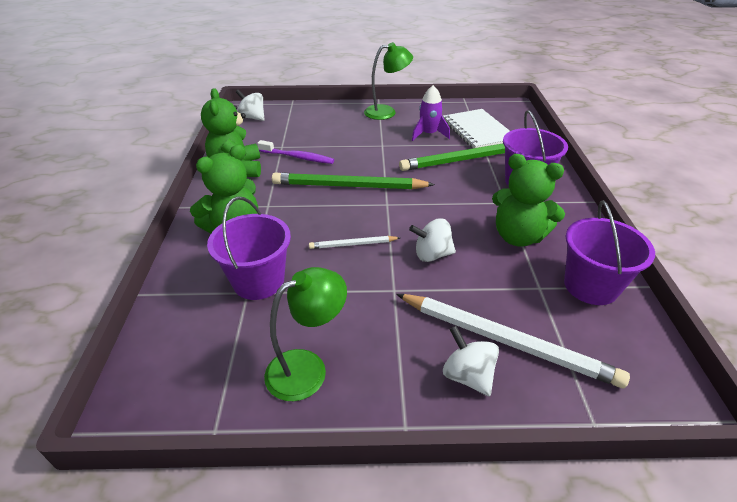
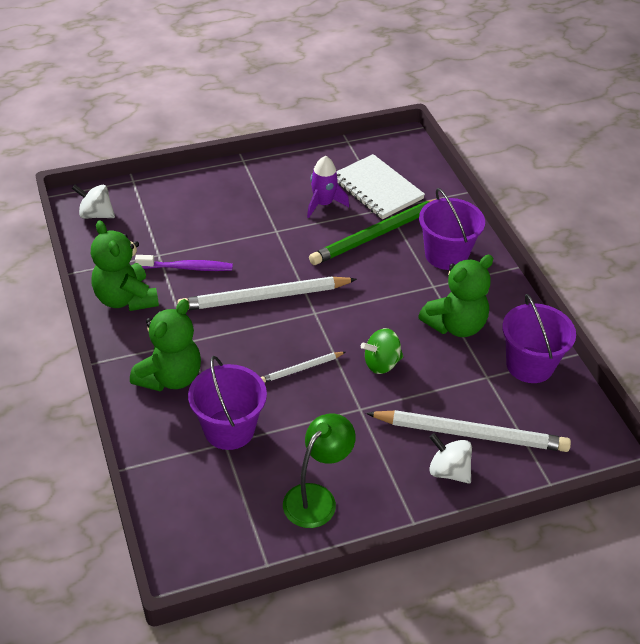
camera: 20 degrees left, 5 degrees up
(349, 186) = (265, 297): green pencil -> white pencil
(386, 112) = (260, 175): green lamp -> none
(432, 254) = (381, 363): white spinning top -> green spinning top
(518, 236) = (455, 325): green teddy bear -> green teddy bear turned 45 degrees counterclockwise

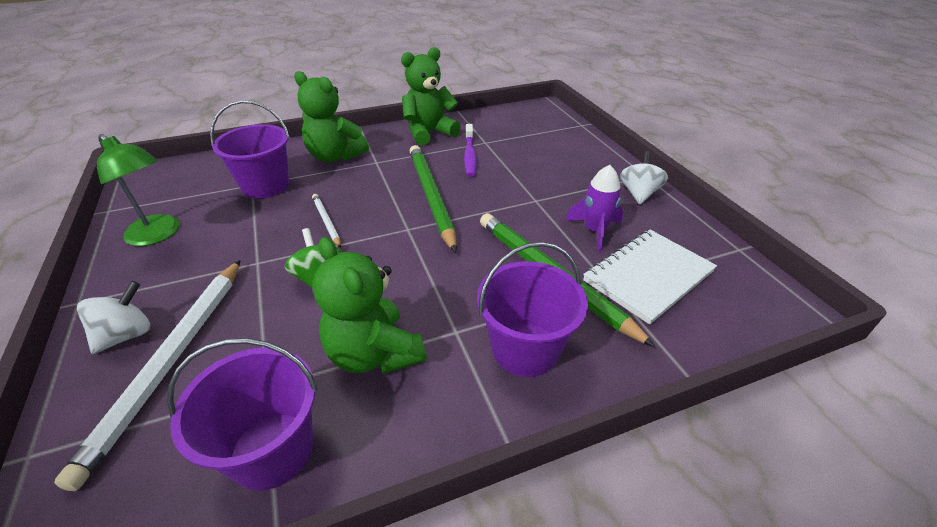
camera: 90 degrees right, 5 degrees down
(96, 214) = (529, 114): white spinning top -> white spinning top (638, 193)
(265, 297) = (431, 197): white pencil -> green pencil

